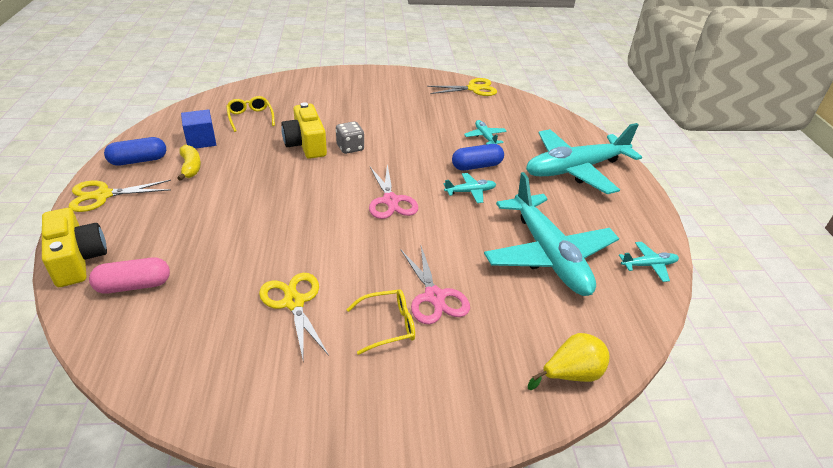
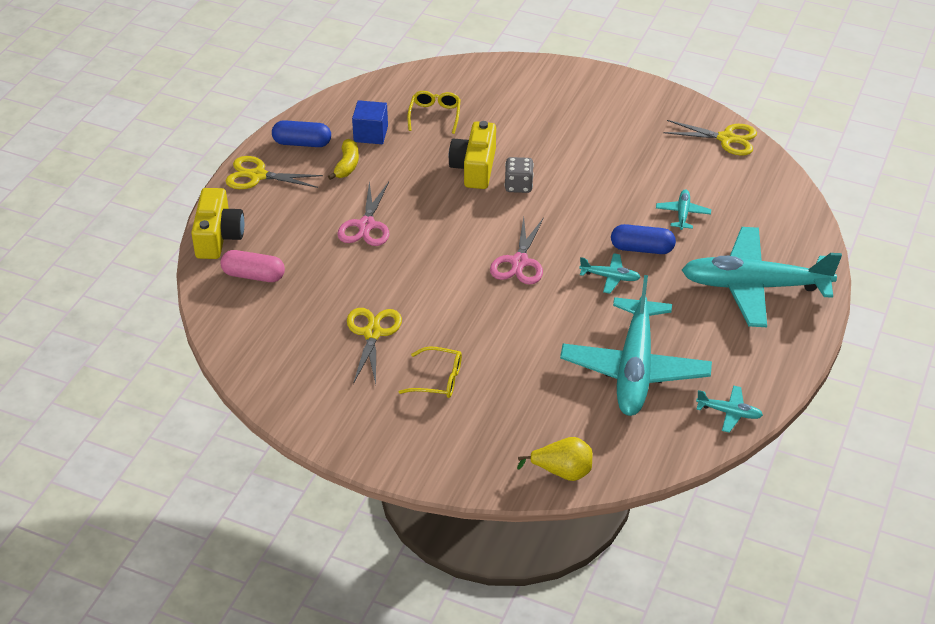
camera: 30 degrees right, 5 degrees up
(434, 297) = (494, 369): pink scissors -> pink scissors (366, 225)

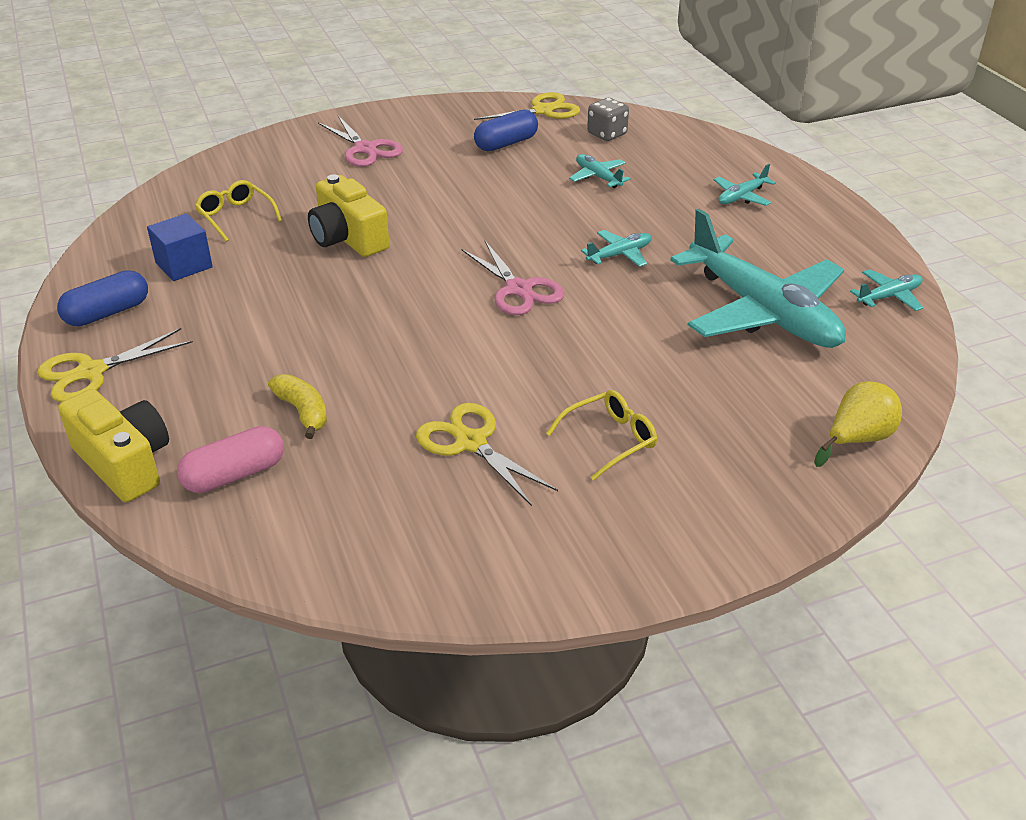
camera: 45 degrees left, 5 degrees down
(347, 165) = (196, 305): yellow banana -> yellow banana (303, 412)
(366, 225) = (304, 347): pink scissors -> pink scissors (365, 149)
(518, 185) = (416, 230): grey dice -> grey dice (607, 134)
(642, 248) = (609, 219): blue capsule -> blue capsule (506, 143)
(754, 286) = (741, 197): turquoise plane -> turquoise plane, size x0.41

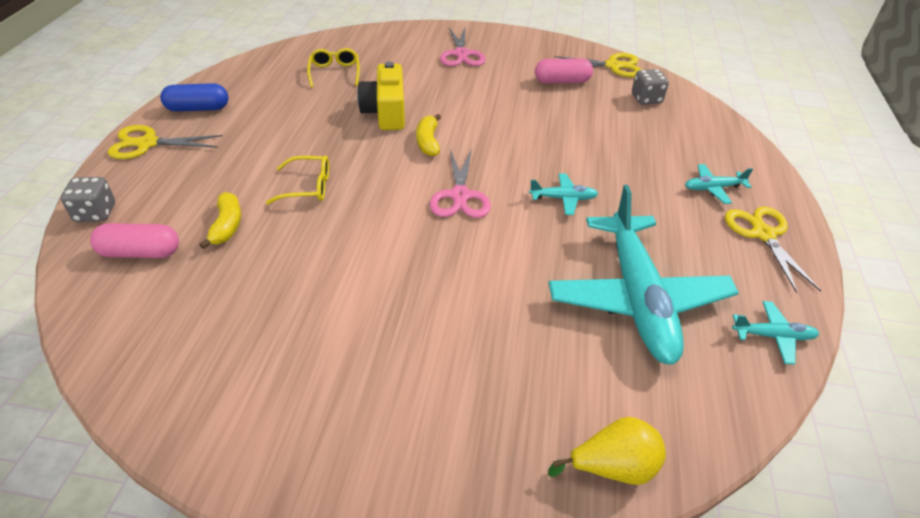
camera: 30 degrees right, 5 degrees up
(124, 463) = (95, 213): yellow camera -> grey dice
(184, 265) = (271, 94): blue cube -> none
(429, 251) = (428, 142): none -> yellow banana
(470, 442) = (303, 304): yellow scissors -> yellow scissors (763, 234)
(506, 143) = (562, 81): blue capsule -> pink capsule
(598, 177) = (606, 130): turquoise plane -> none
(610, 439) = (403, 354): yellow glasses -> yellow glasses (308, 187)

